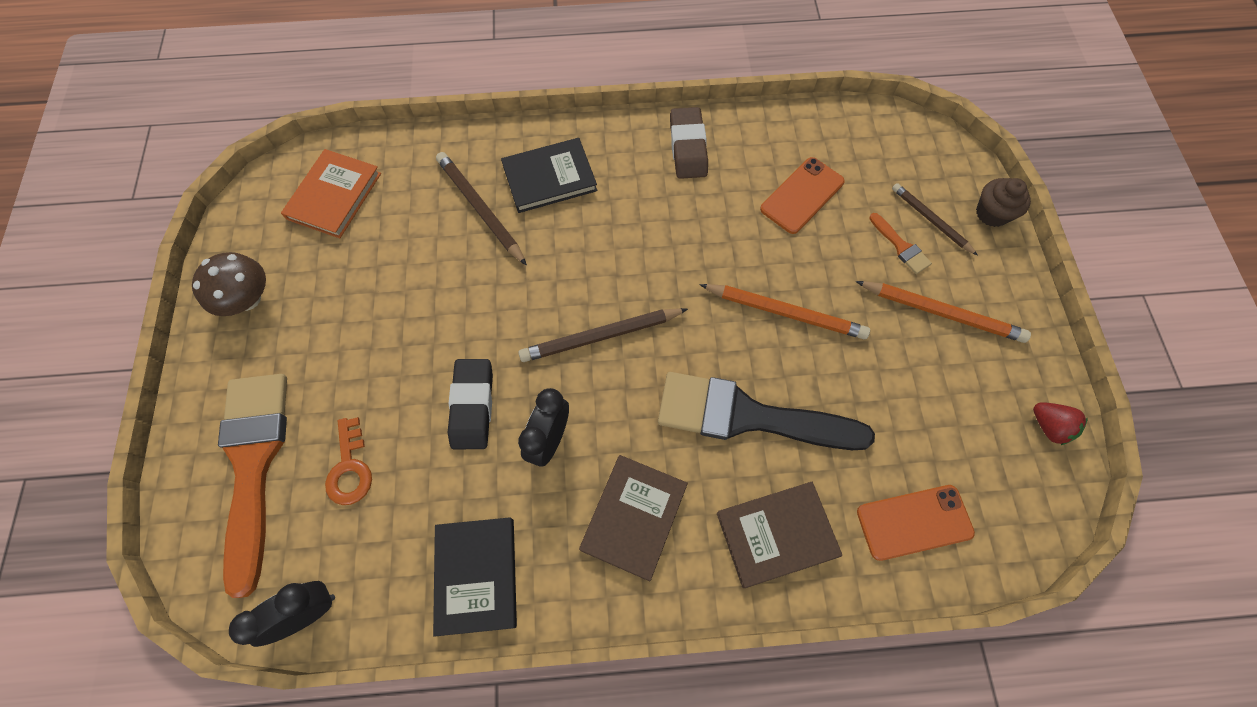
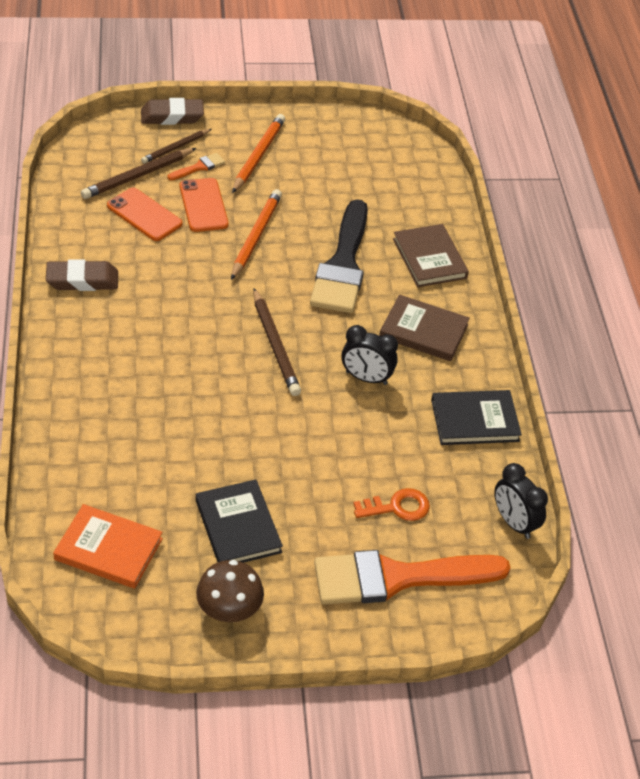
camera: 95 degrees left, 20 degrees down
(472, 406) = (339, 427): black eraser -> none
(480, 209) = (137, 428): brown pencil -> brown pencil (137, 176)
(549, 178) = (106, 377): black book -> black book (238, 526)
(914, 522) = (415, 193): orange phone -> orange phone (203, 205)
(991, 213) = (172, 116): brown cupcake -> brown eraser
(1048, 426) = (346, 122): red strawberry -> none

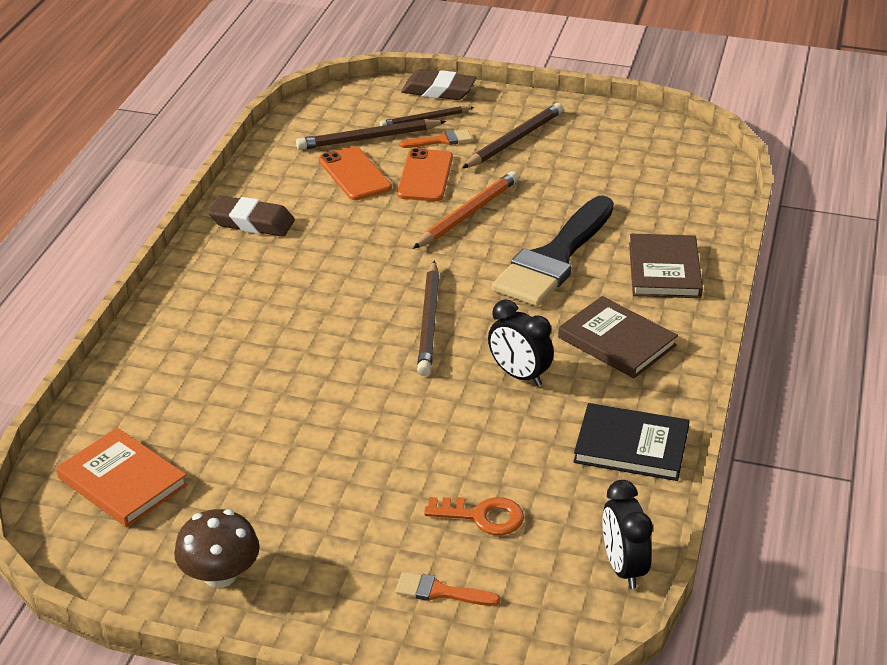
camera: 25 degrees right, 10 degrees down
(238, 526) = (280, 492): black book -> none
(258, 155) = (514, 140): orange pencil -> brown pencil
(397, 578) = (440, 592): orange brush -> orange brush, size x0.41

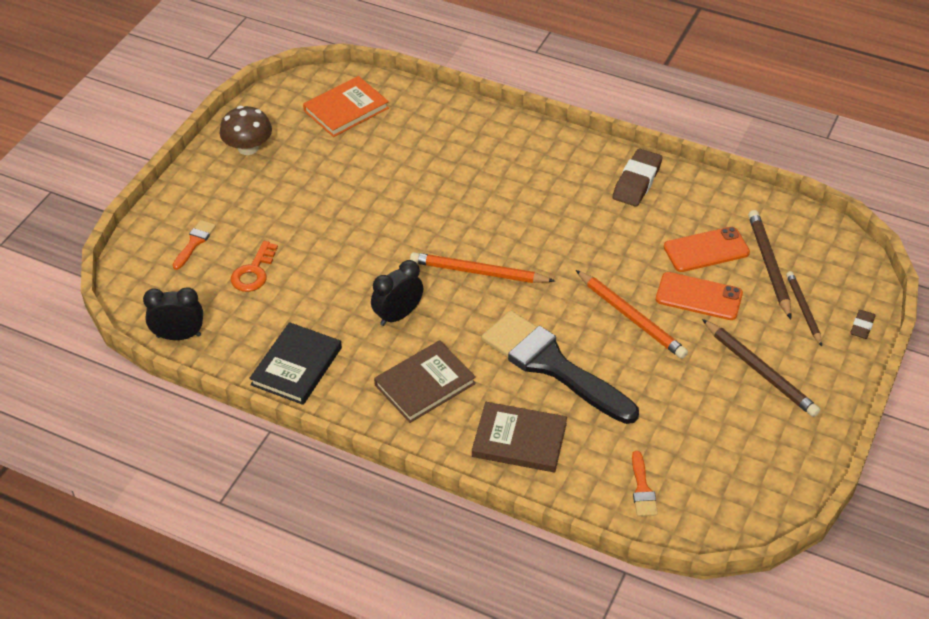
camera: 100 degrees right, 10 degrees up
(429, 322) = (478, 272): brown pencil -> orange pencil
(438, 91) = (862, 326): brown eraser -> brown eraser, size x0.55
(441, 140) = (762, 316): orange brush -> orange brush (642, 489)

